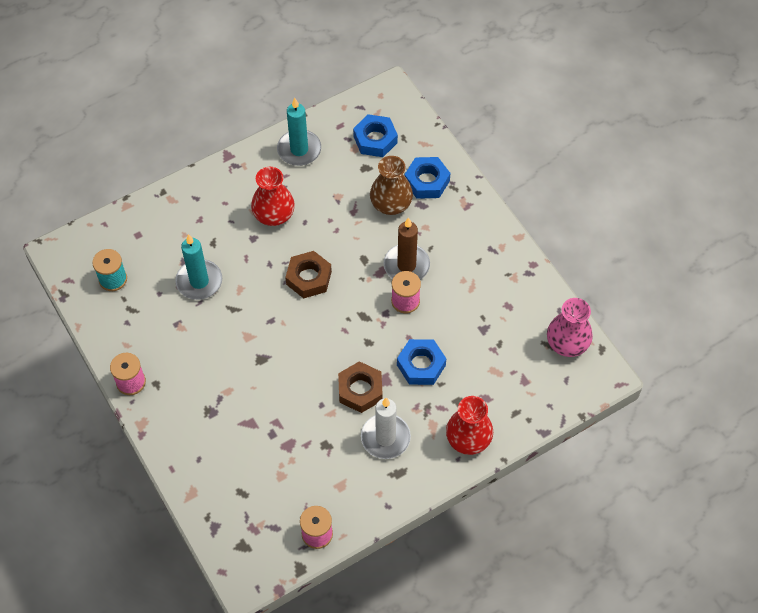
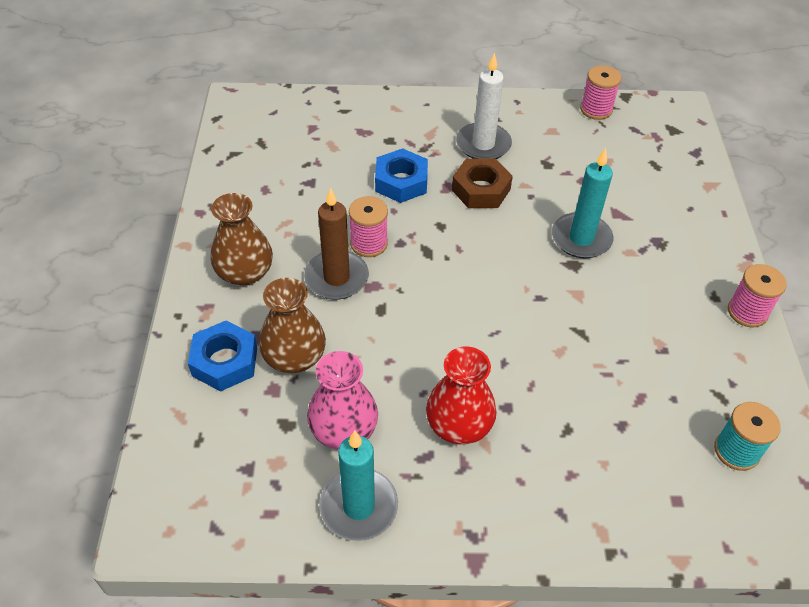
camera: 150 degrees left, 10 degrees down
(199, 281) = (610, 387): turquoise candle -> turquoise candle (581, 238)
(309, 278) = (463, 321): brown nut -> none
(375, 139) = (238, 459): blue nut -> none
(465, 238) = (245, 272): none -> brown vase
(468, 439) = (405, 112): red vase -> none
(567, 343) = (242, 135): pink vase -> pink vase (343, 429)

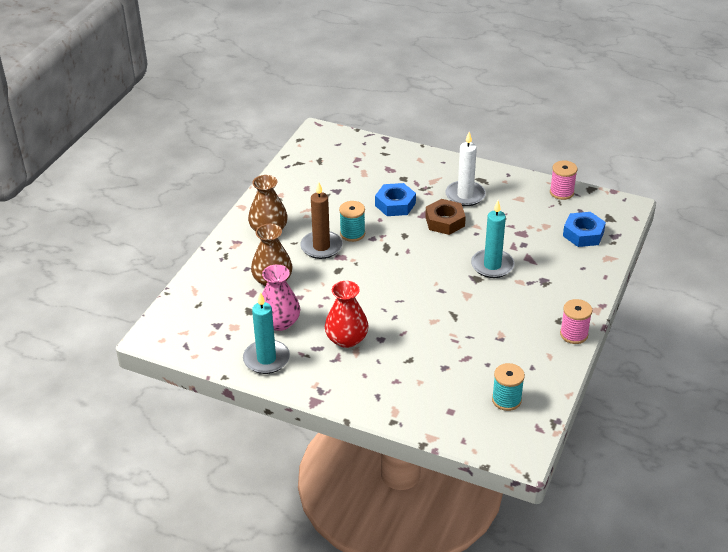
camera: 25 degrees right, 10 degrees down
(225, 361) = (232, 272): blue nut -> blue nut (583, 234)
(369, 243) = (352, 234): pink spool -> turquoise spool

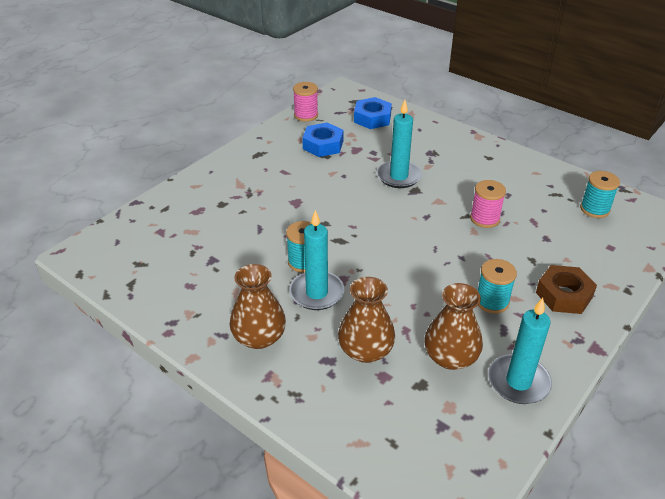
camera: 75 degrees left, 0 degrees up
(279, 322) = (450, 357): pink vase -> brown vase
(321, 247) = (317, 293): brown candle -> turquoise candle
(346, 339) = (492, 301): red vase -> turquoise spool
(395, 204) = (266, 219): blue nut -> blue nut (323, 145)
(445, 221) = (315, 191): brown nut -> brown nut (563, 295)
(465, 195) = (278, 169): white candle -> none
(574, 334) = (509, 154): pink spool -> pink spool (484, 219)

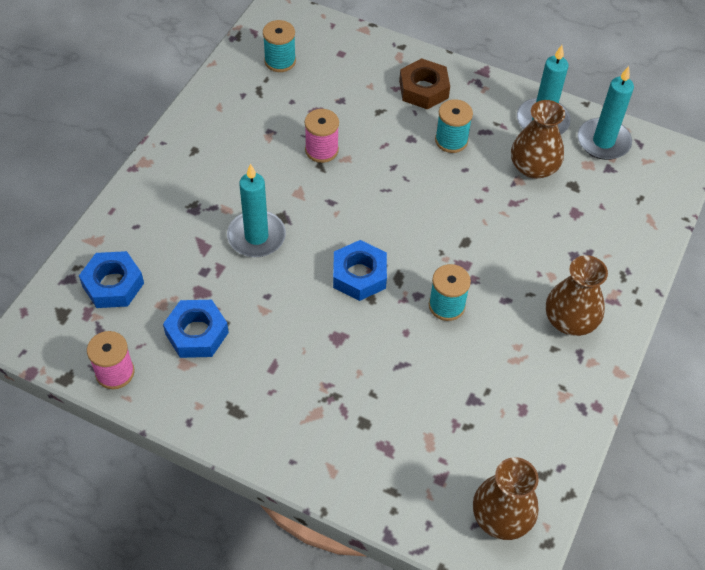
camera: 105 degrees left, 15 degrees up
(317, 293) = (490, 283): turquoise candle -> turquoise candle (603, 141)
(348, 220) = (359, 275): none -> blue nut
(365, 350) = (551, 230): brown vase -> brown vase (501, 516)

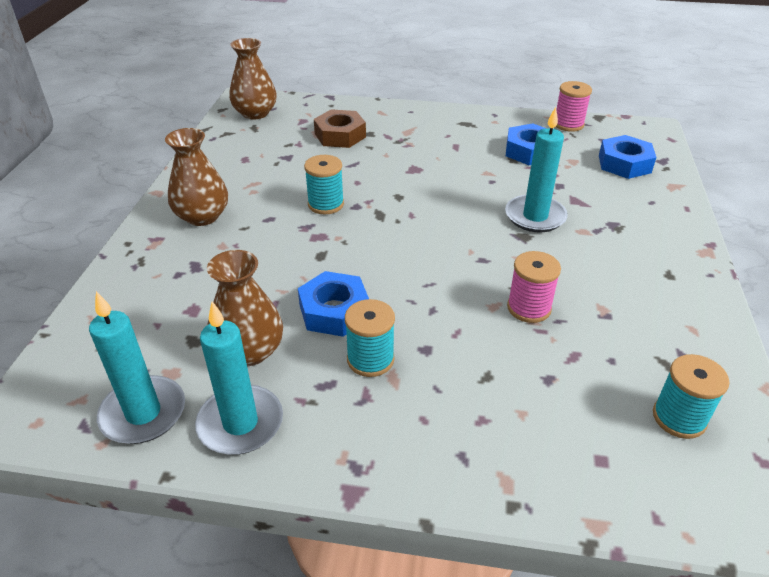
camera: 165 degrees right, 15 degrees down
(359, 275) = (418, 209): blue nut -> blue nut (334, 311)
(423, 89) = (439, 428): brown nut -> brown nut (340, 135)

